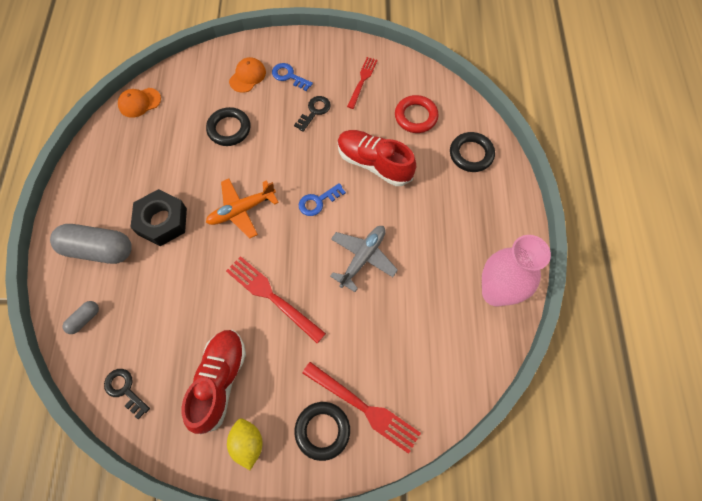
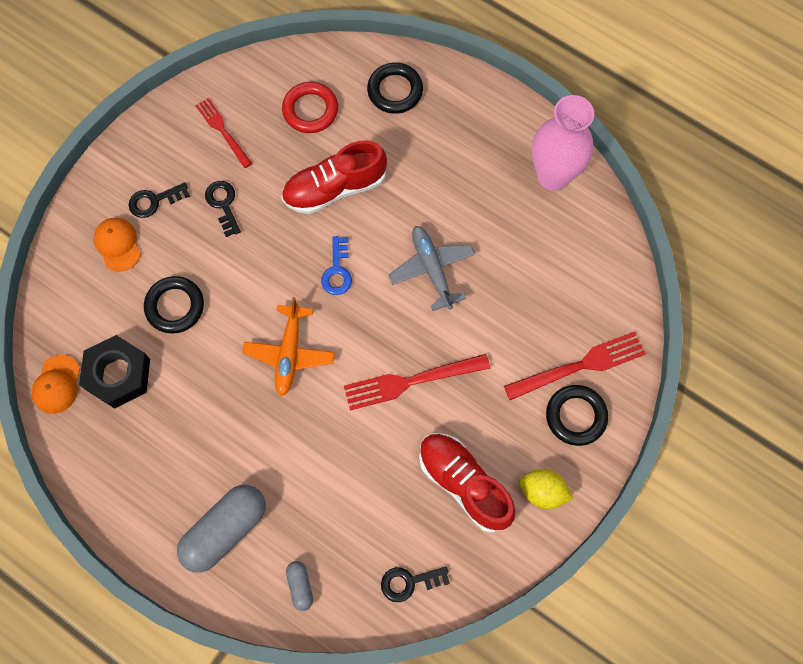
camera: 55 degrees left, 5 degrees up
(162, 221) = (240, 443): black nut -> black nut (118, 374)
(289, 76) = (154, 201): blue key -> black key

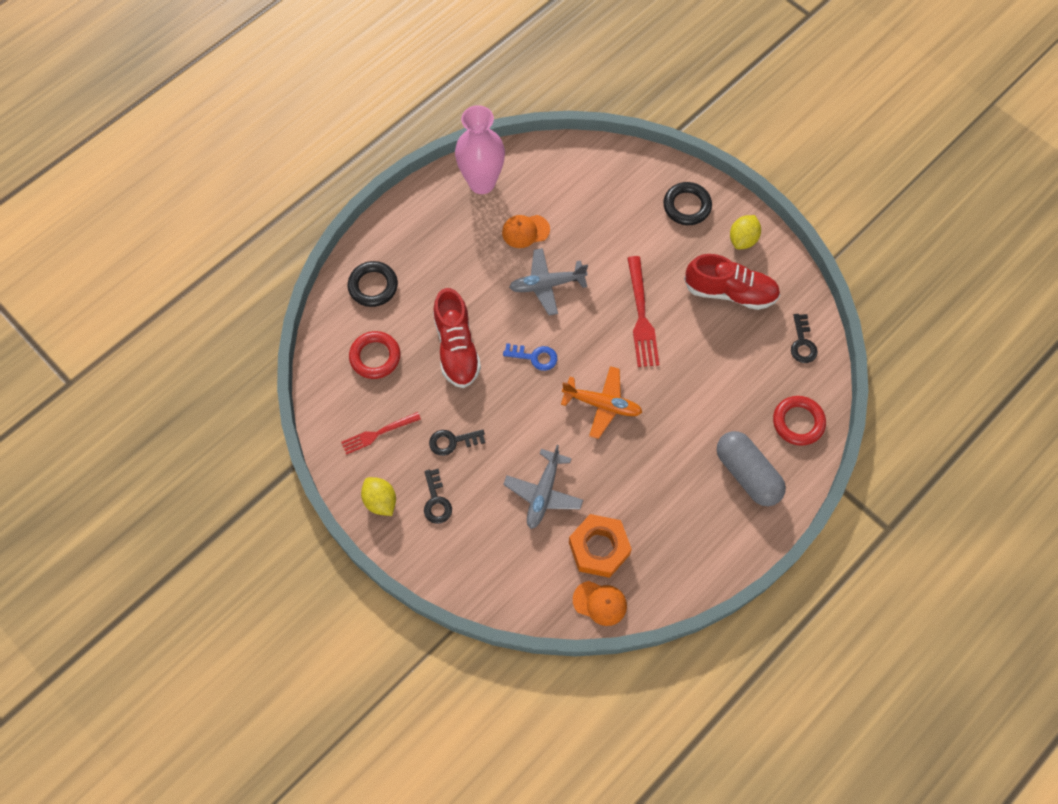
camera: 80 degrees left, 5 degrees down
(118, 244) = (473, 537): orange cap -> orange cap (525, 231)
(118, 374) = (599, 548): black nut -> orange nut
(148, 148) = (380, 501): none -> yellow lemon
(175, 306) = (543, 493): black ring -> grey plane
(300, 586) = (798, 422): grey capsule -> red ring
(464, 484) = (730, 292): red shoe -> red shoe turned 135 degrees counterclockwise
(580, 365) = (647, 195): red fork -> none

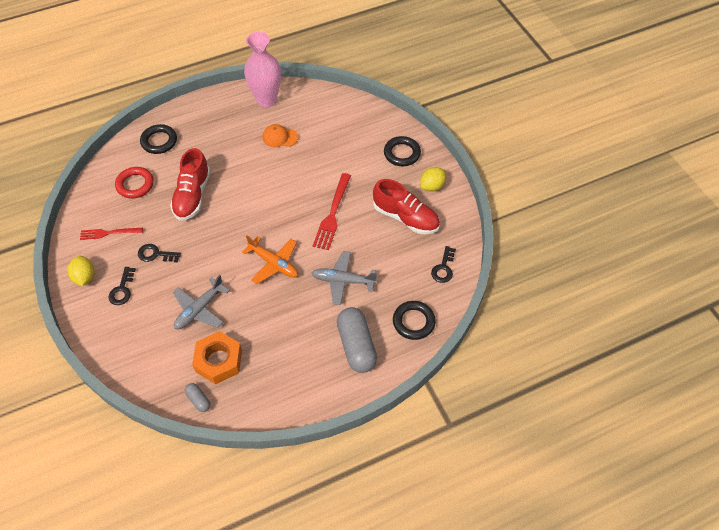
camera: 20 degrees right, 10 degrees down
(534, 357) = (243, 217): blue key -> none
(546, 285) = (276, 174): grey plane -> grey plane (343, 280)
(600, 603) = (198, 400): orange cap -> grey capsule
(798, 422) = (413, 322): red ring -> black ring

